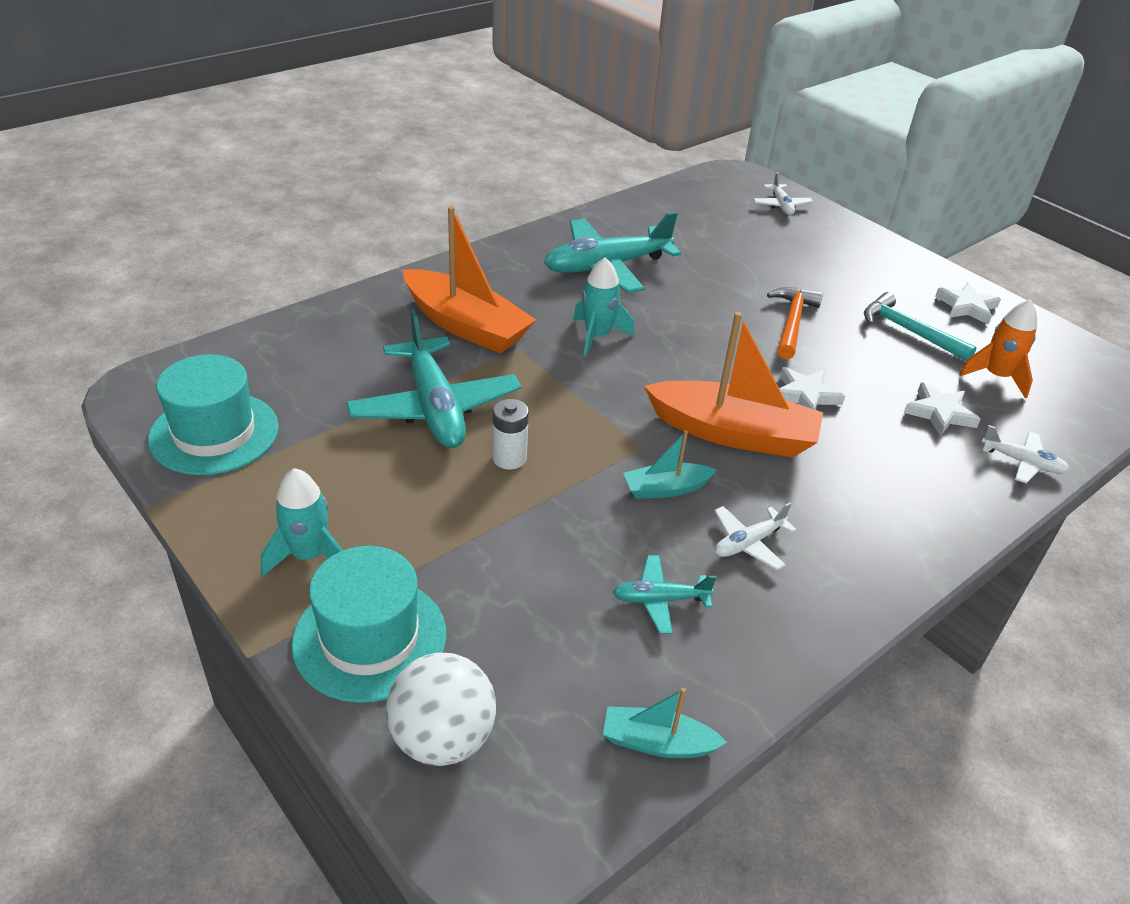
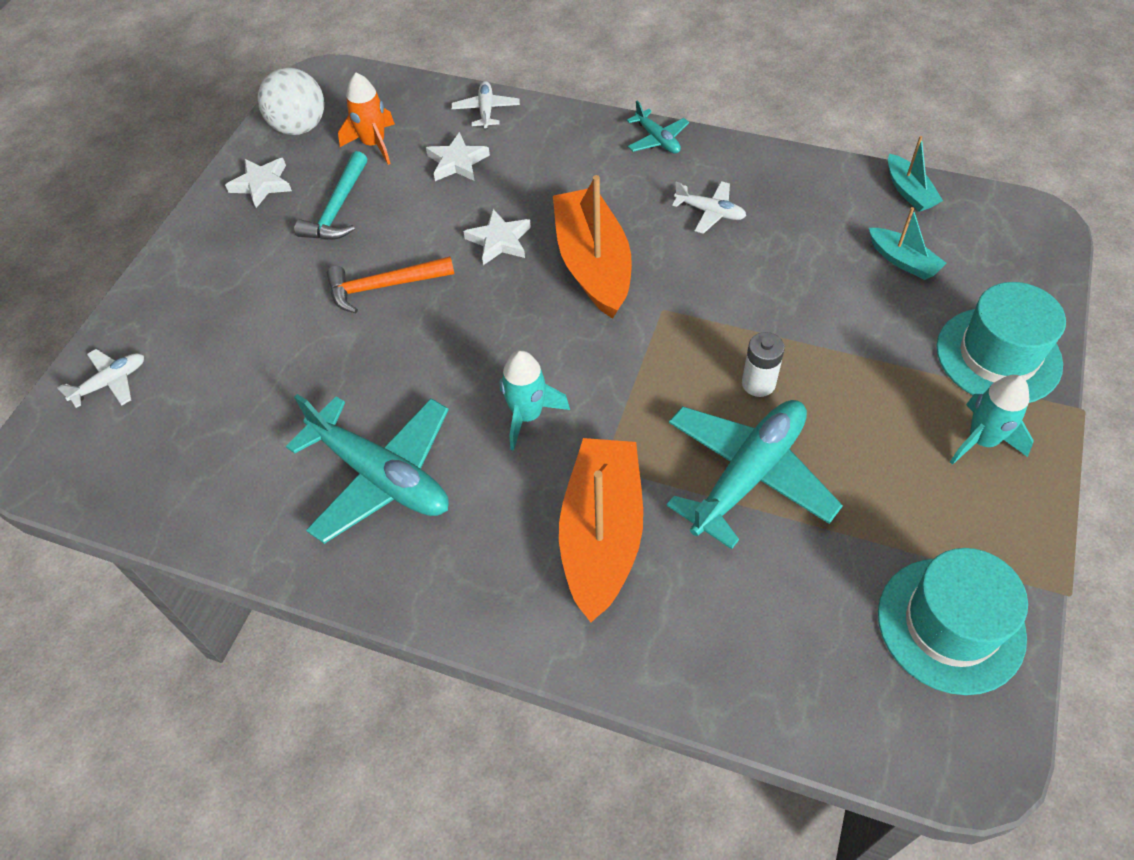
camera: 115 degrees left, 15 degrees up
(442, 738) = (1014, 278): white ball -> white ball (299, 127)
(660, 600) = (807, 233): turquoise plane -> turquoise plane (657, 139)
(666, 489) = (698, 275): turquoise boat -> turquoise boat (903, 261)

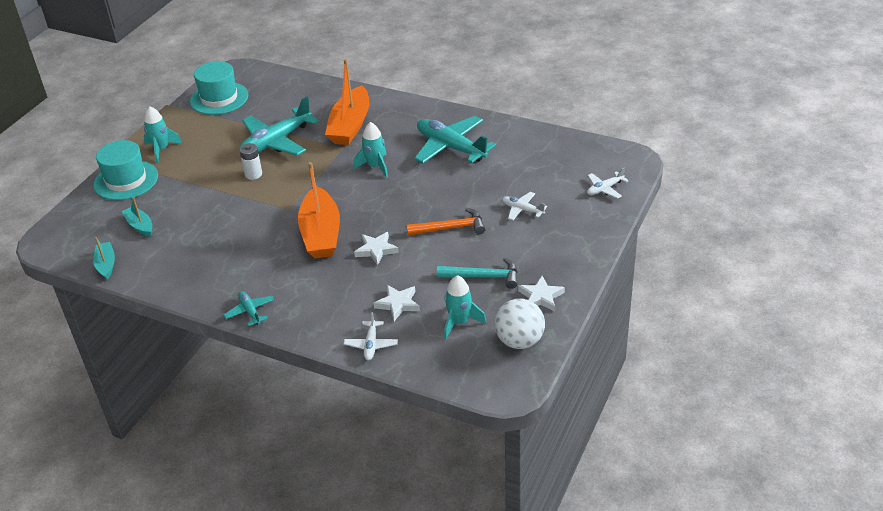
camera: 175 degrees left, 15 degrees down
(338, 208) = (483, 276): turquoise hammer -> turquoise hammer turned 75 degrees clockwise
(374, 144) = (459, 322): orange rocket -> turquoise rocket
(710, 212) = (237, 259): white plane -> white plane (522, 210)

